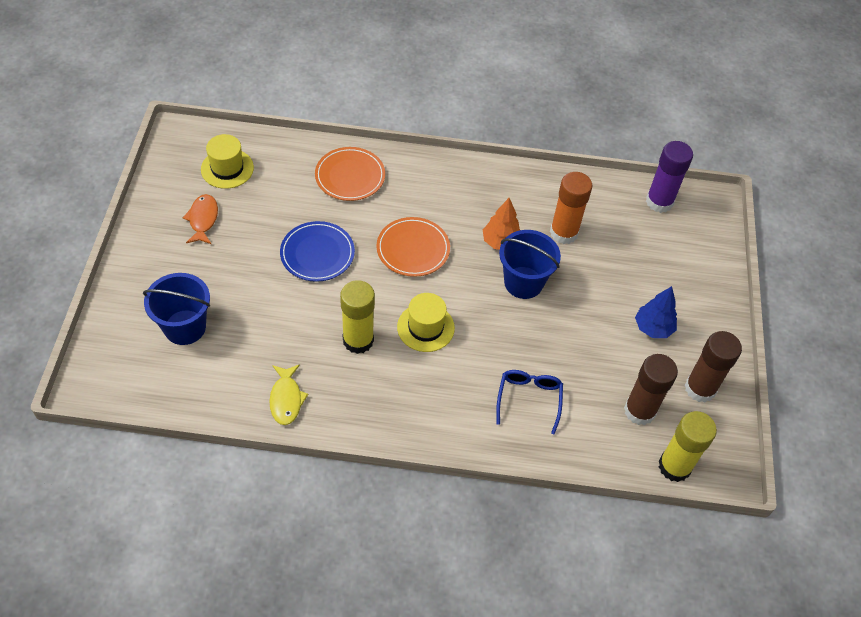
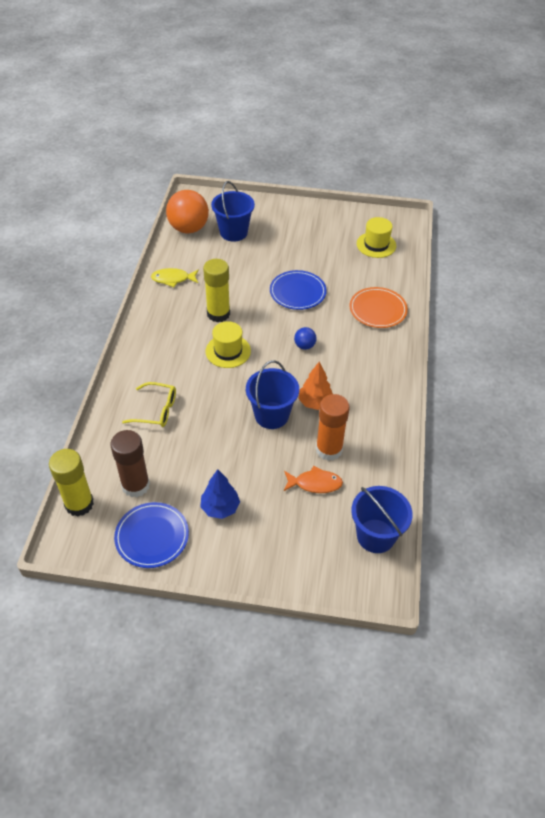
camera: 95 degrees right, 5 degrees down
(169, 386) = (188, 228): none -> orange ball
(203, 219) = (326, 235): orange fish -> orange fish (315, 483)
(413, 249) = (304, 346): orange plate -> blue ball
(529, 399) = (156, 410): blue glasses -> yellow glasses
(659, 202) = (375, 536): purple glue stick -> blue bucket
(700, 388) = (152, 536): brown glue stick -> blue plate

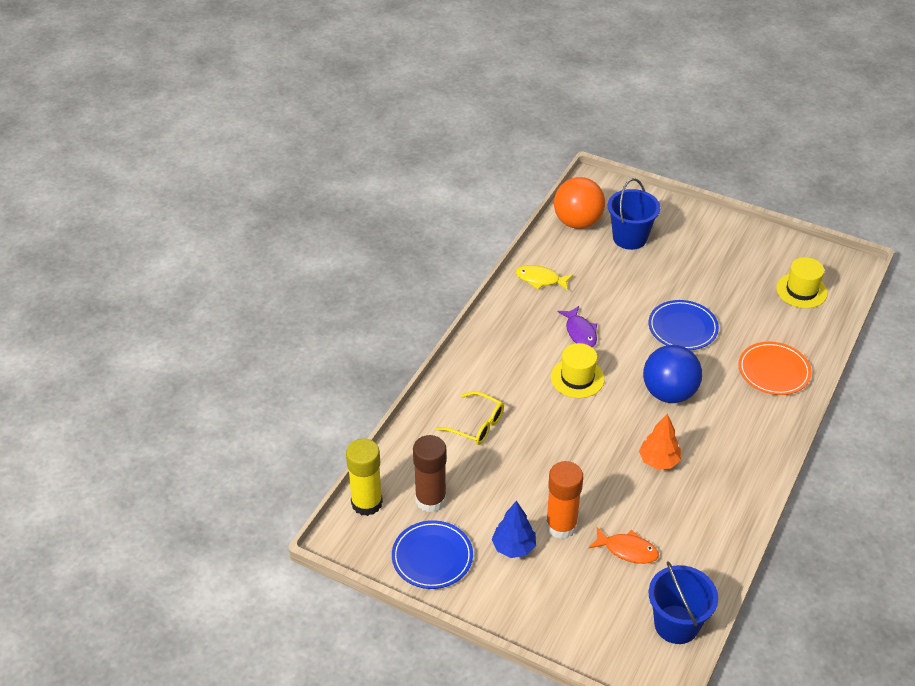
camera: 20 degrees right, 5 degrees down
(218, 314) = (580, 332): yellow glue stick -> purple fish
(271, 415) = (603, 463): blue bucket -> none
(304, 346) = (669, 393): blue ball -> blue ball, size x2.17
(329, 449) = (656, 517): orange glue stick -> orange glue stick (561, 526)

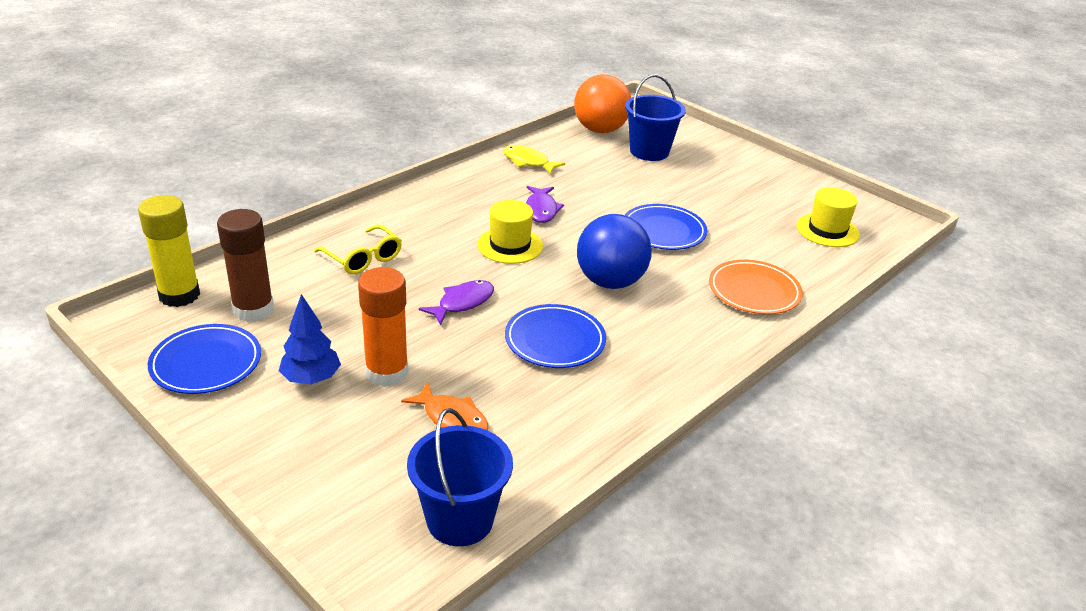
camera: 15 degrees right, 10 degrees down
(575, 446) = (462, 303): none -> purple fish
(658, 461) = (555, 340): orange tree -> blue plate

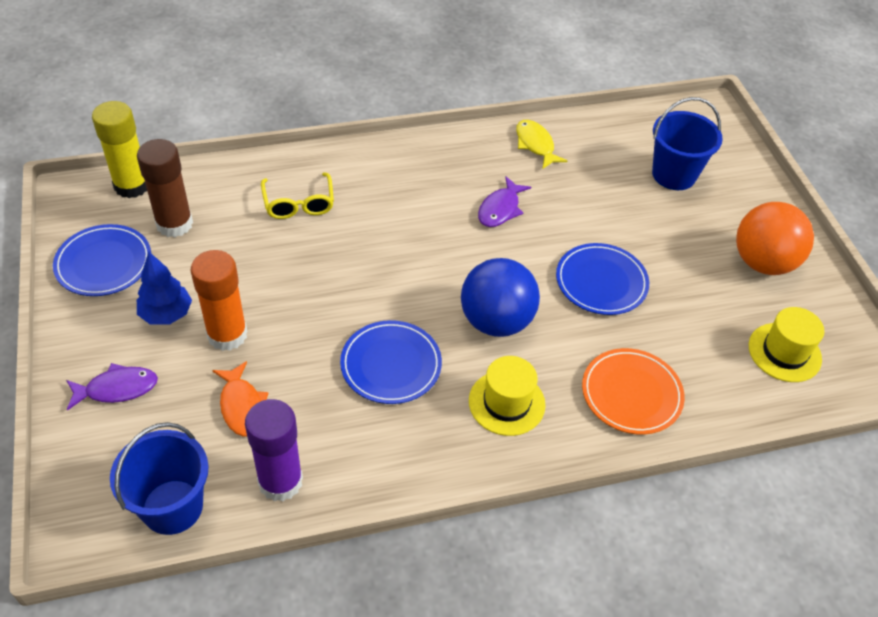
camera: 30 degrees right, 15 degrees up
(462, 303) = (344, 288): purple fish -> purple fish (117, 389)
(510, 245) = (437, 240): yellow hat -> yellow hat (506, 403)
(541, 458) = (280, 481): none -> purple glue stick
(600, 130) = (644, 128): orange ball -> orange ball (763, 262)

